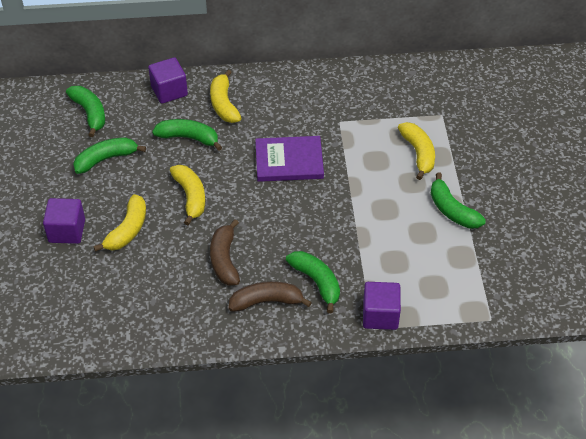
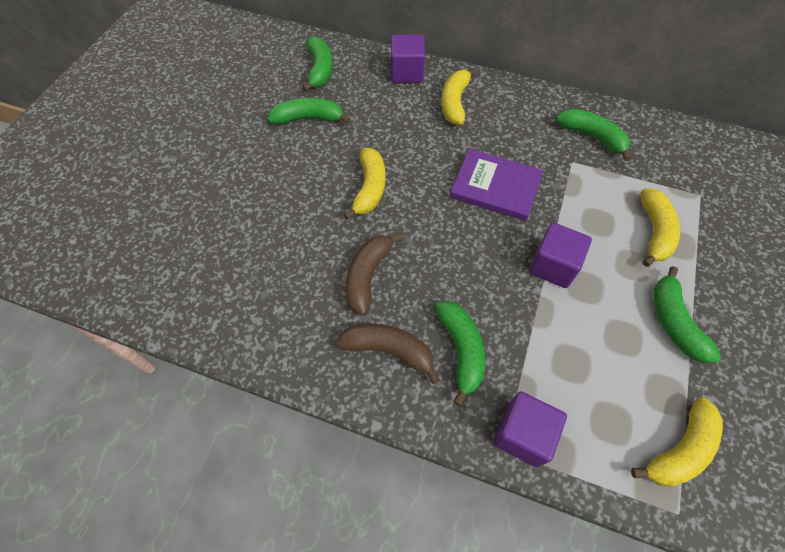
camera: 25 degrees right, 10 degrees up
(67, 231) = (227, 179): purple cube -> purple cube (553, 266)
(127, 230) = (286, 201): yellow banana -> yellow banana (679, 449)
(188, 138) = (401, 125): green banana -> green banana (592, 137)

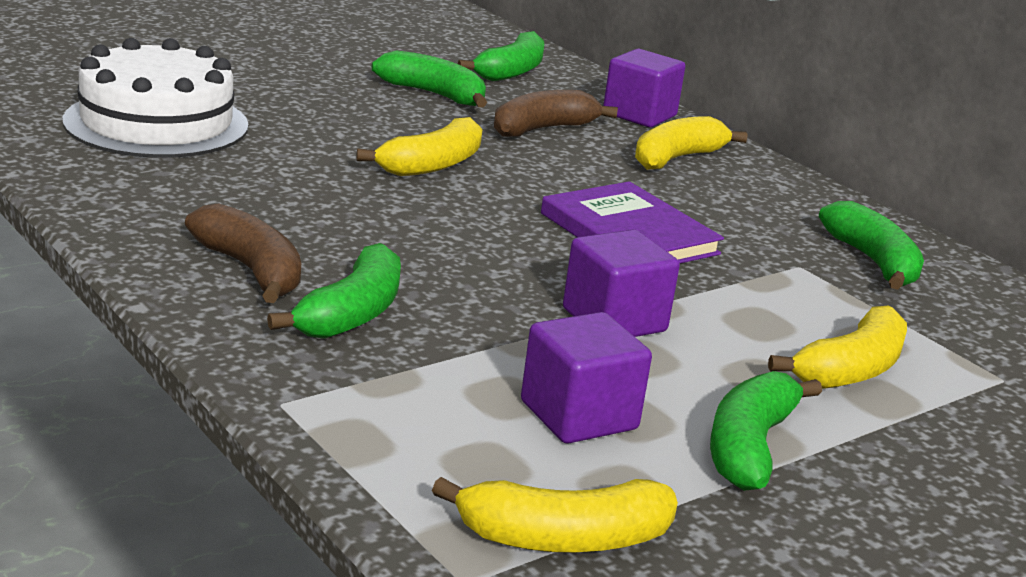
camera: 30 degrees right, 35 degrees down
(214, 248) = (156, 123): none -> white cake
(368, 276) = (317, 215): brown banana -> brown banana (542, 129)
(522, 434) = (328, 406): purple cube -> purple cube (579, 415)

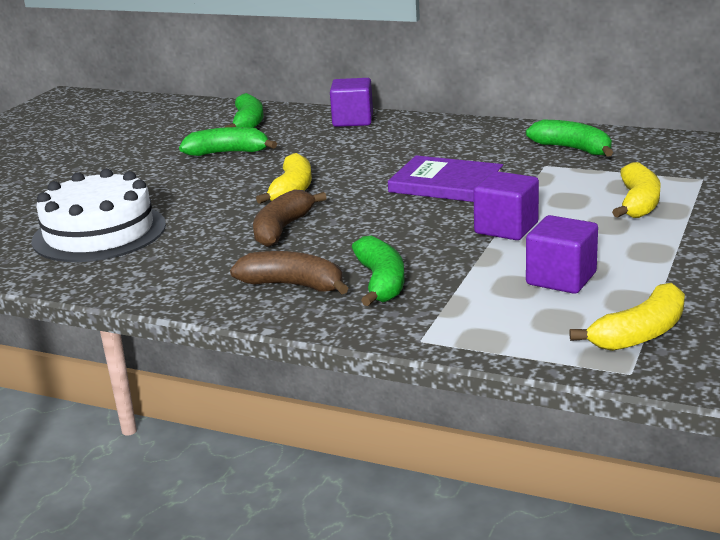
camera: 25 degrees left, 0 degrees up
(542, 129) = (316, 148): brown banana -> brown banana (282, 229)
(676, 158) = (407, 136): yellow banana -> none
(749, 446) = (650, 257): green banana -> none

